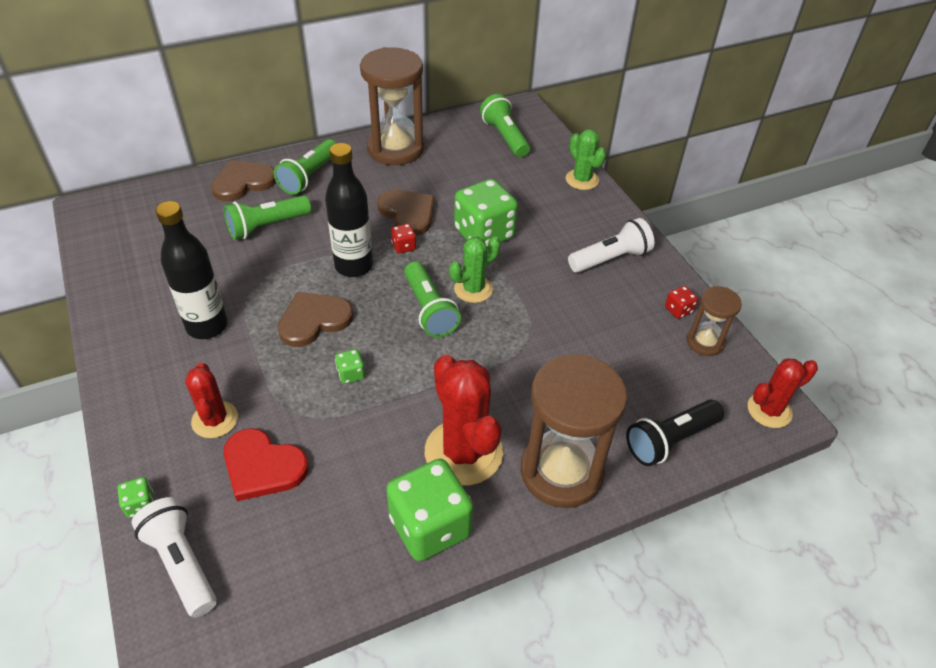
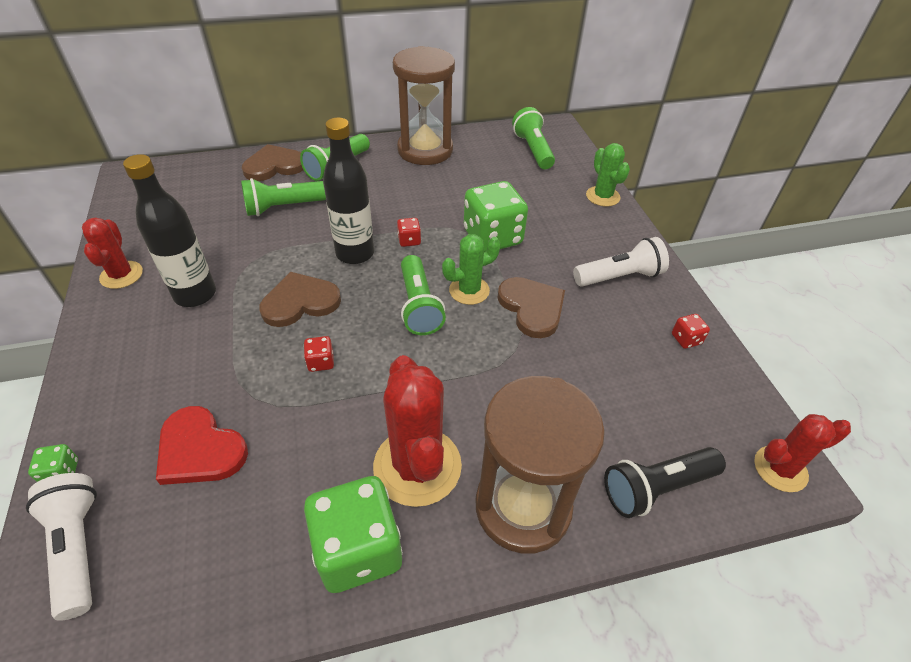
camera: 10 degrees right, 0 degrees up
(215, 420) = (169, 391): red cactus -> red cactus (121, 275)
(351, 374) = (321, 362): green dice -> red dice
(408, 213) = (421, 210): brown heart -> brown heart (532, 308)
(705, 342) = (712, 378): brown hourglass -> none

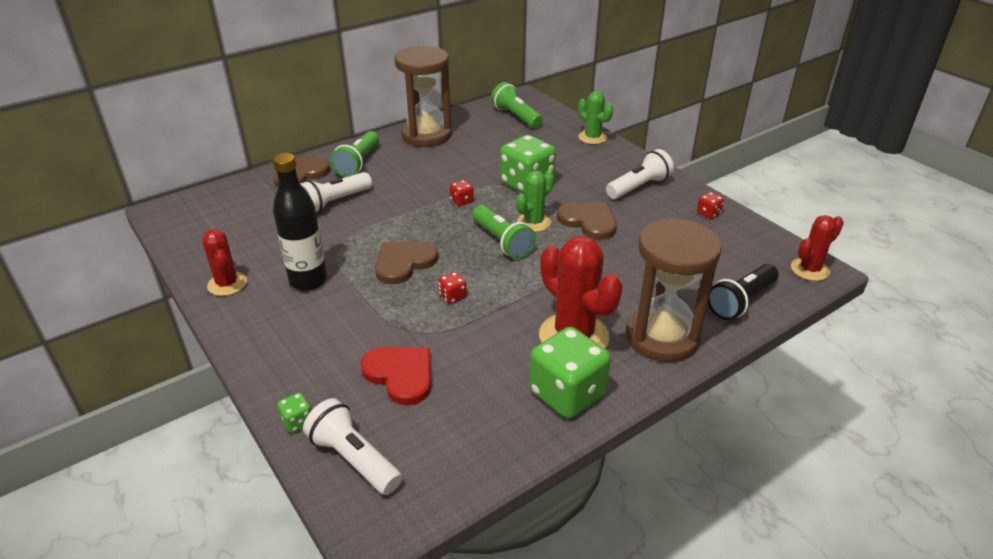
camera: 20 degrees left, 10 degrees down
(200, 449) = (400, 375): red heart -> red heart turned 150 degrees counterclockwise
(283, 207) = (335, 202): green flashlight -> white flashlight
(355, 253) = (423, 220): black bottle -> none

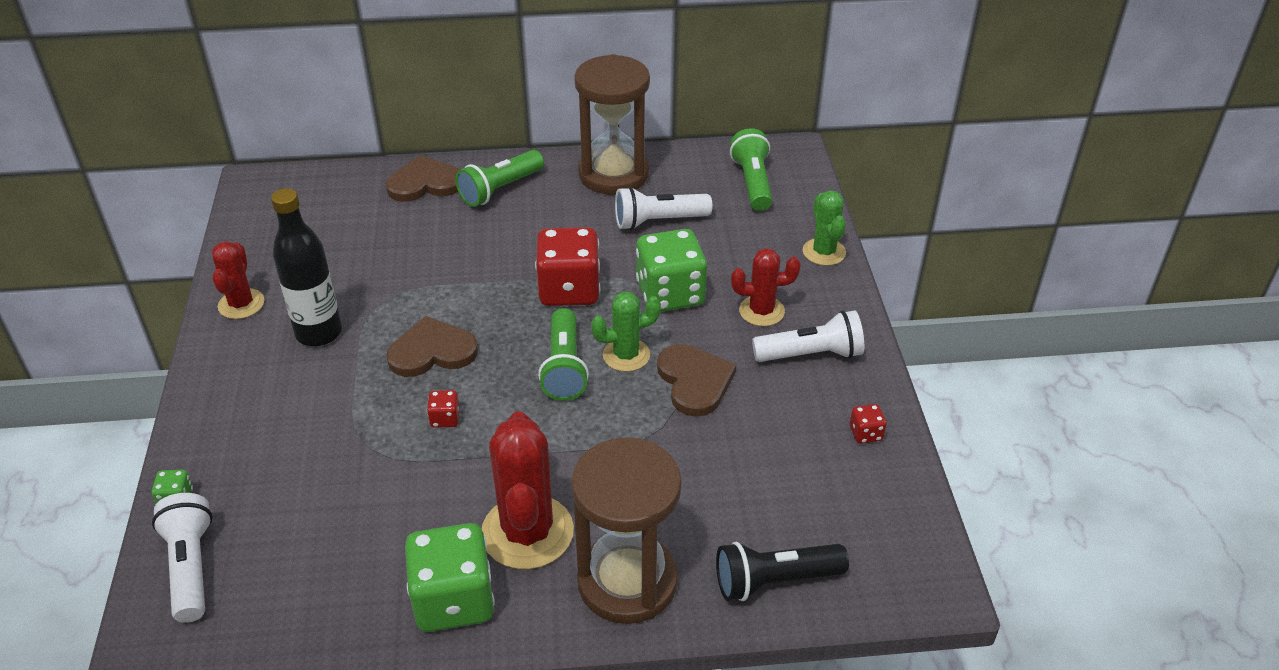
camera: 30 degrees right, 5 degrees up
(335, 202) = (429, 237): white flashlight -> white flashlight (658, 221)
(400, 375) = (310, 492): red heart -> none
(461, 201) = (569, 290): red dice -> red dice, size x2.34
(809, 269) = (919, 578): red cactus -> red cactus (761, 311)

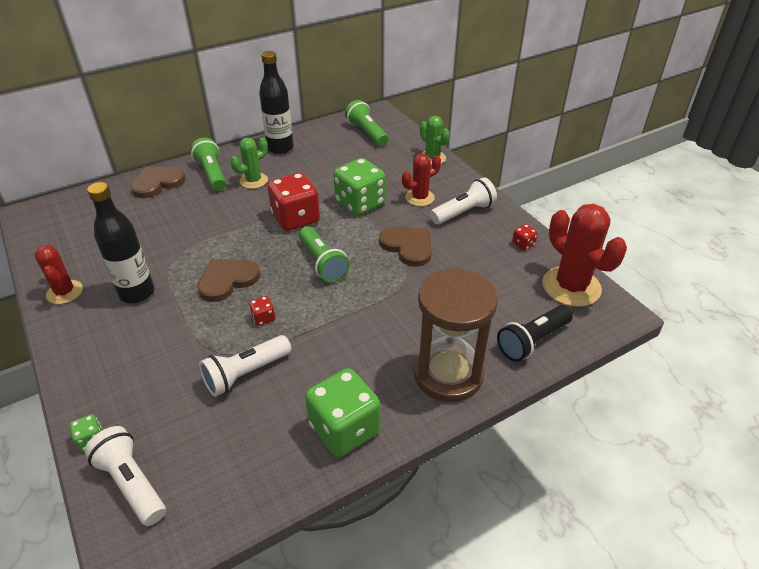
camera: 25 degrees left, 0 degrees up
(500, 189) = (212, 174): green flashlight -> green flashlight turned 135 degrees clockwise
(527, 532) = (365, 368): red cactus -> red cactus (571, 287)
(613, 174) = (280, 148): brown hourglass -> black bottle
(626, 355) = (356, 244): green cactus -> green cactus (253, 181)
(658, 221) = (325, 166): white flashlight -> white flashlight (246, 373)

